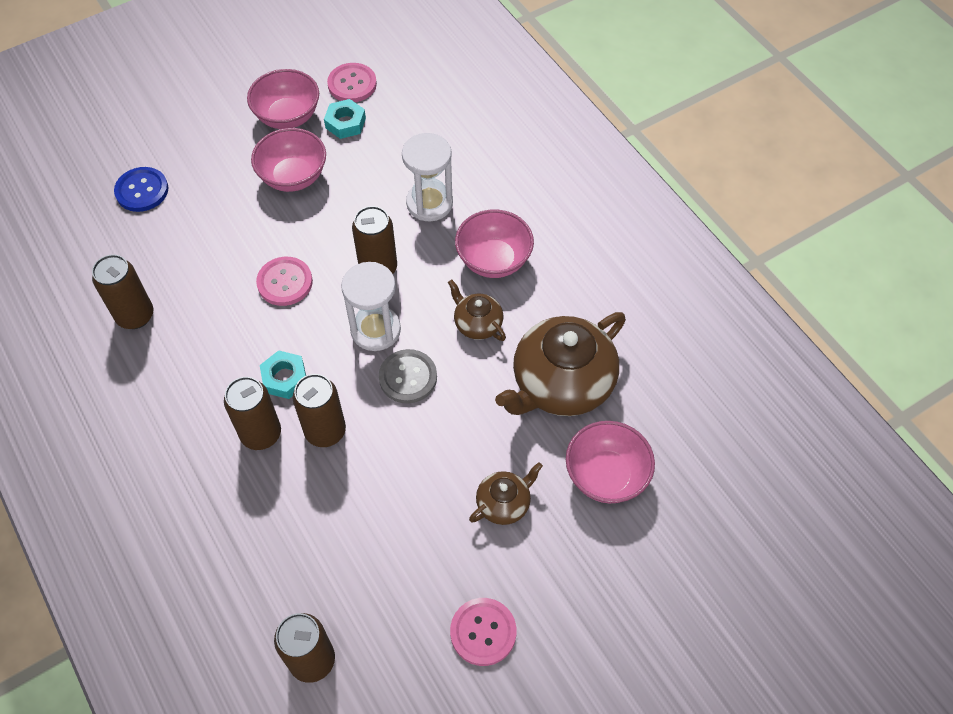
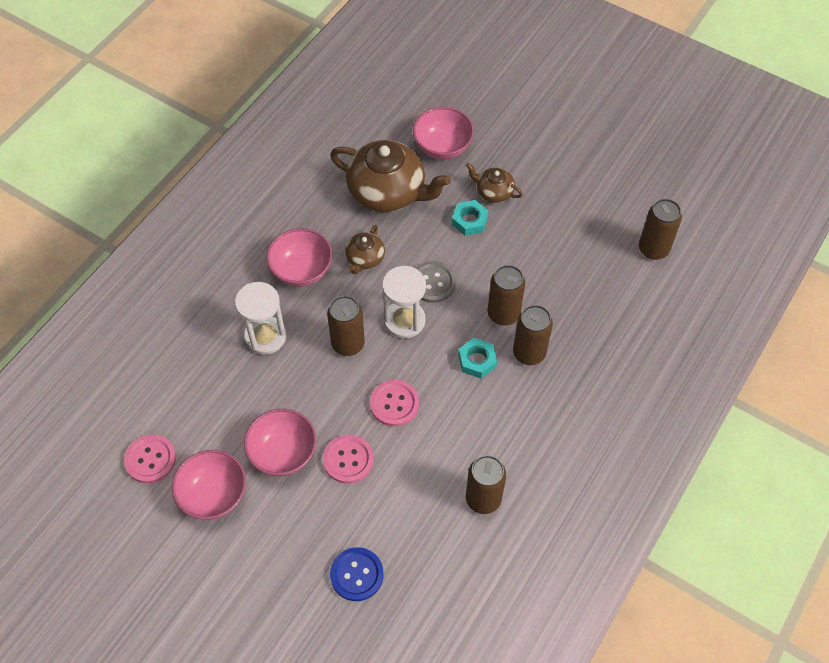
camera: 115 degrees left, 0 degrees up
(345, 123) = (202, 442): turquoise nut -> turquoise nut (469, 221)
(483, 632) = (580, 172): pink button -> pink button (348, 460)

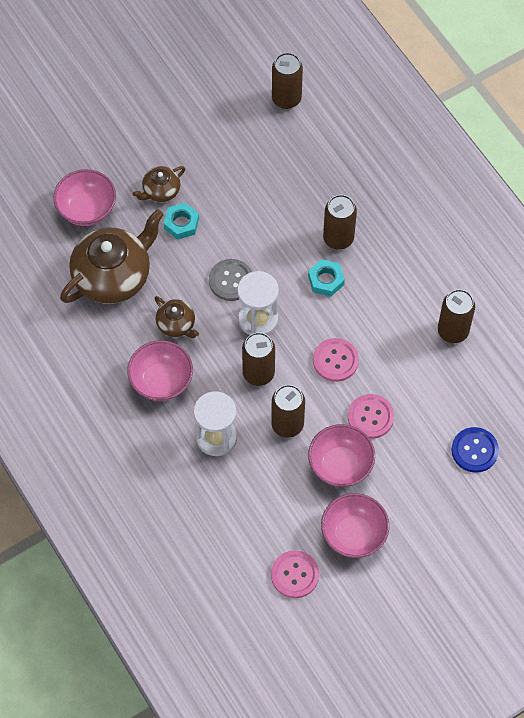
camera: 65 degrees left, 5 degrees up
(503, 314) = (291, 240): brown can -> brown can (287, 424)

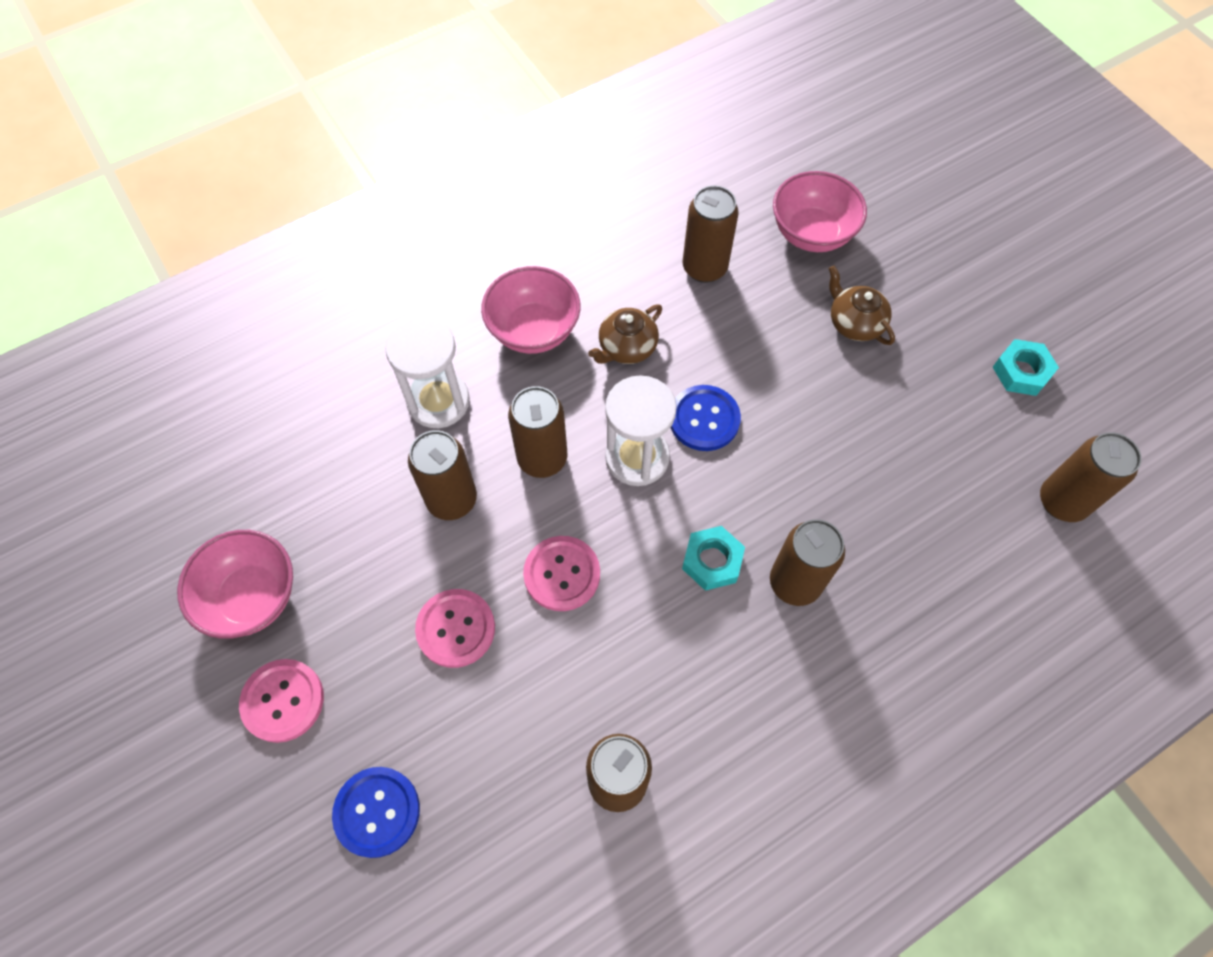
camera: 90 degrees right, 0 degrees up
(113, 276) = (704, 268): brown teapot -> brown can
(181, 223) = (800, 351): turquoise nut -> turquoise nut (1021, 372)
(231, 281) = (704, 419): grey button -> blue button
(295, 575) = (201, 509): pink button -> pink button (283, 701)
(340, 465) = (374, 578): pink bowl -> none

